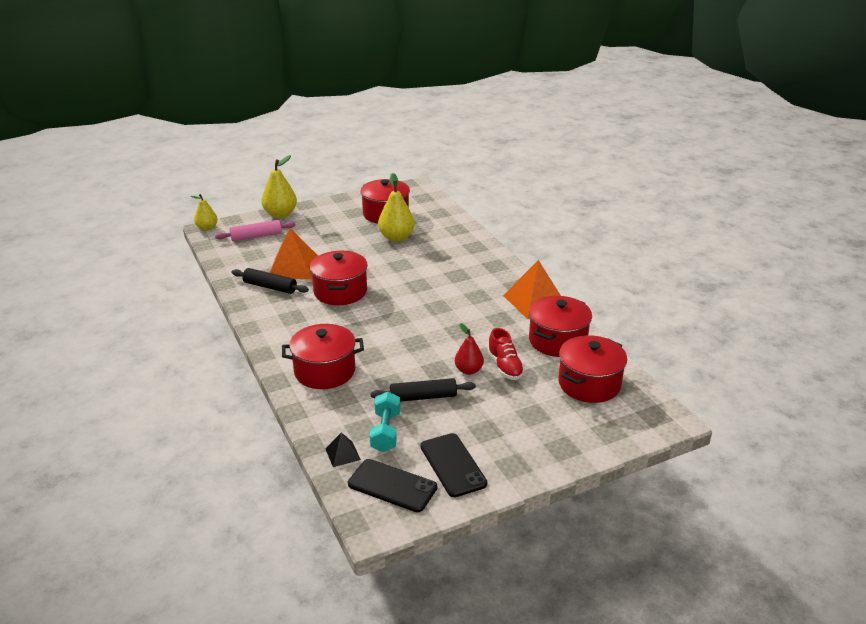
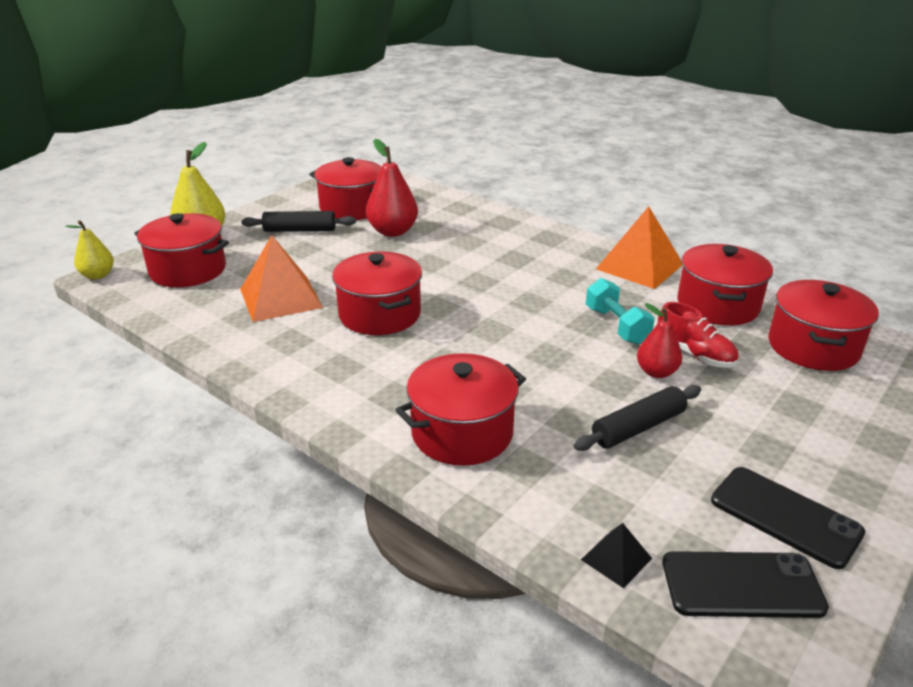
camera: 25 degrees left, 0 degrees up
(256, 236) = (188, 270): pink rolling pin -> red pot
(270, 287) = (267, 333): black rolling pin -> black rolling pin (300, 230)
(385, 432) = (641, 498): turquoise dumbbell -> turquoise dumbbell (616, 325)
(396, 237) = (392, 231): yellow pear -> red pear

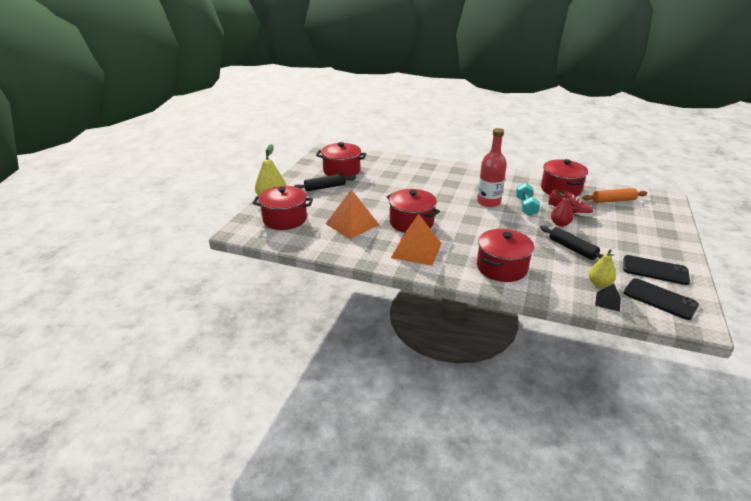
camera: 20 degrees left, 0 degrees up
(98, 275) = (234, 231): yellow pear -> yellow pear (599, 284)
(392, 231) = (376, 180): red pear -> none
(553, 303) = (488, 202): none -> red bottle
(616, 325) = (525, 207): turquoise dumbbell -> turquoise dumbbell turned 45 degrees clockwise
(638, 427) = (572, 249): black rolling pin -> black rolling pin turned 75 degrees counterclockwise
(639, 266) = (512, 177): orange pyramid -> orange pyramid (416, 250)
(742, 585) = (660, 299): black phone -> black phone turned 60 degrees clockwise
(813, 347) = (613, 200): red pot -> orange rolling pin

